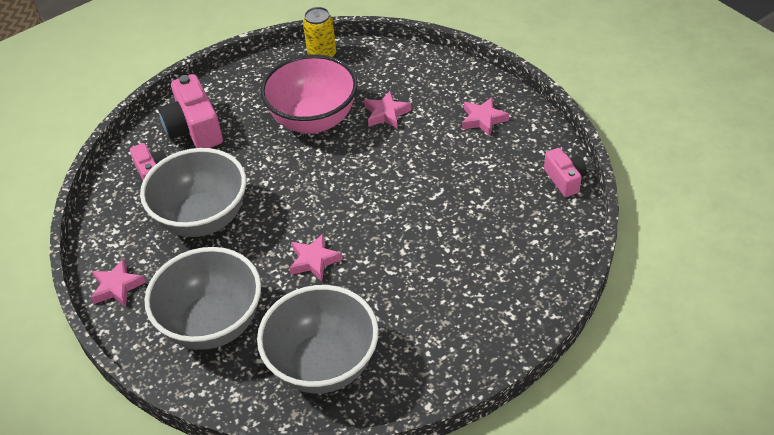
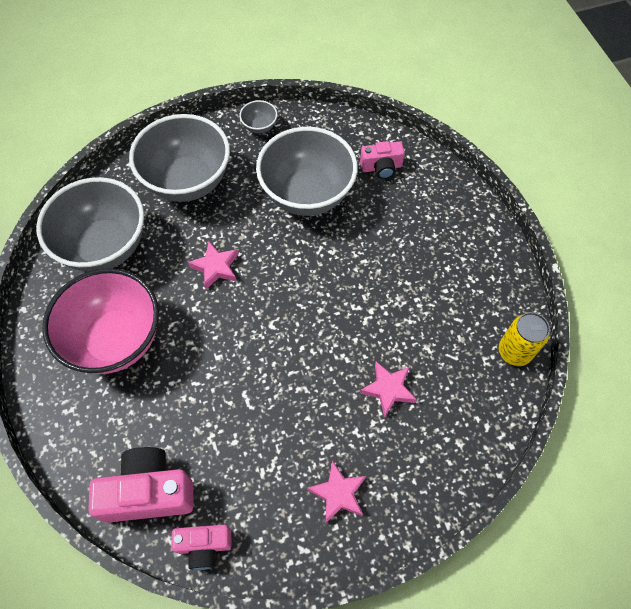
camera: 105 degrees right, 15 degrees up
(117, 287) = (259, 127): pink star -> grey bowl
(194, 129) = (430, 208): pink camera -> pink camera (149, 492)
(314, 120) = (405, 314): pink bowl -> pink bowl (116, 340)

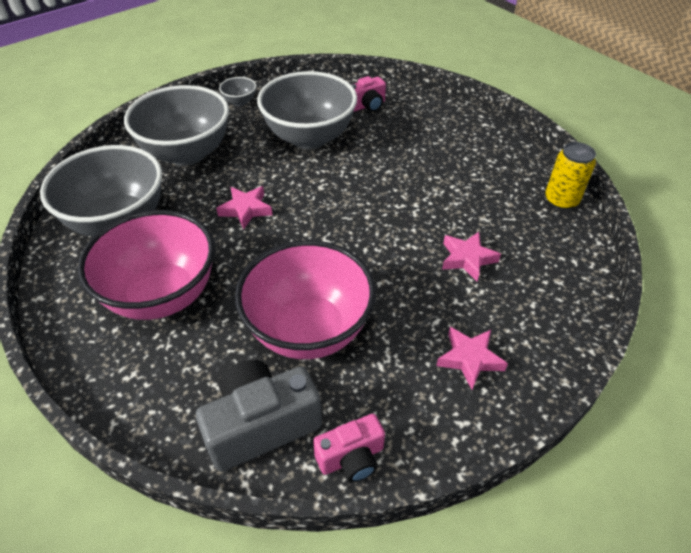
camera: 20 degrees left, 15 degrees down
(149, 492) = (261, 425): pink camera -> grey camera
(219, 416) = (308, 330): none -> pink bowl

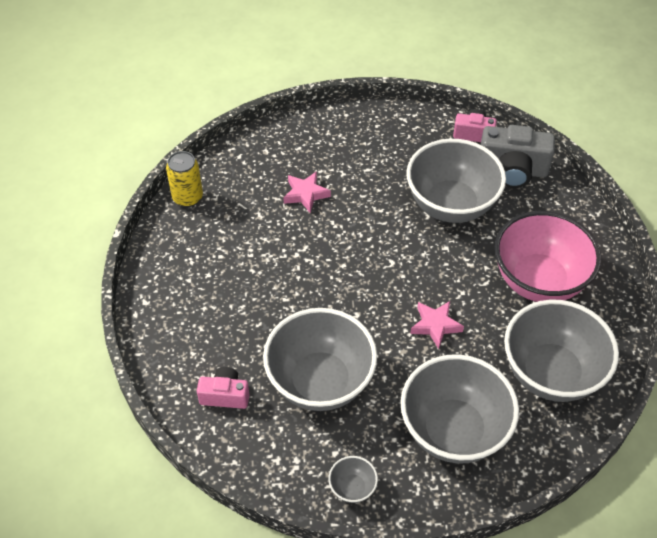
camera: 145 degrees left, 5 degrees up
(308, 330) = (451, 205): pink bowl -> grey bowl
(469, 359) = (369, 142): pink star -> none

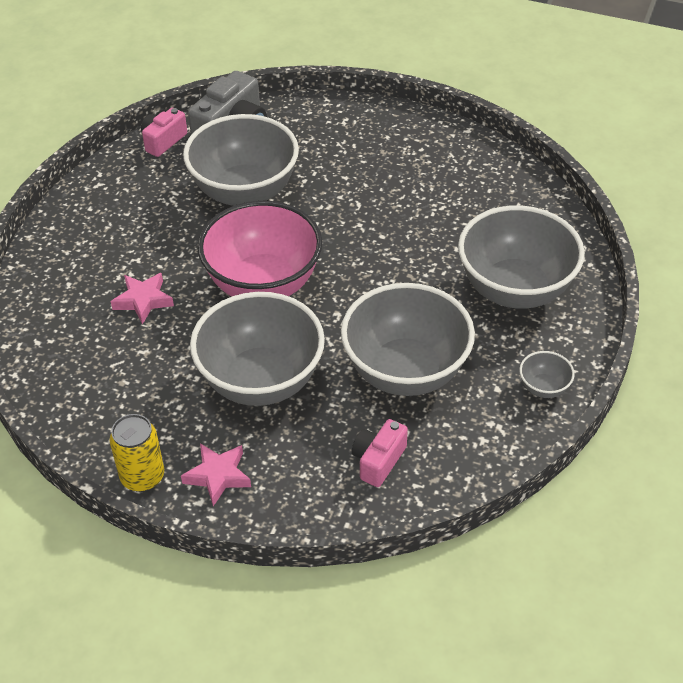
camera: 65 degrees left, 5 degrees down
(187, 197) = (65, 411): yellow can -> yellow can (142, 477)
(435, 325) = (387, 258): pink star -> pink star (218, 476)
(538, 281) = (379, 167): pink bowl -> pink bowl (263, 284)
(551, 373) = (487, 200): grey bowl -> grey bowl (261, 381)

